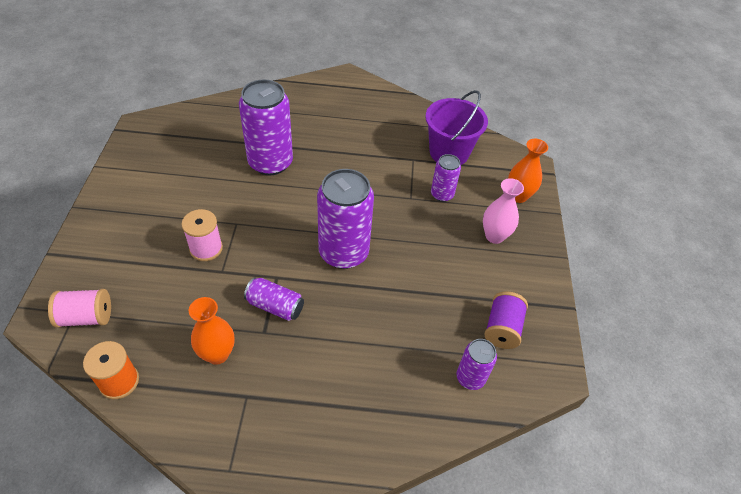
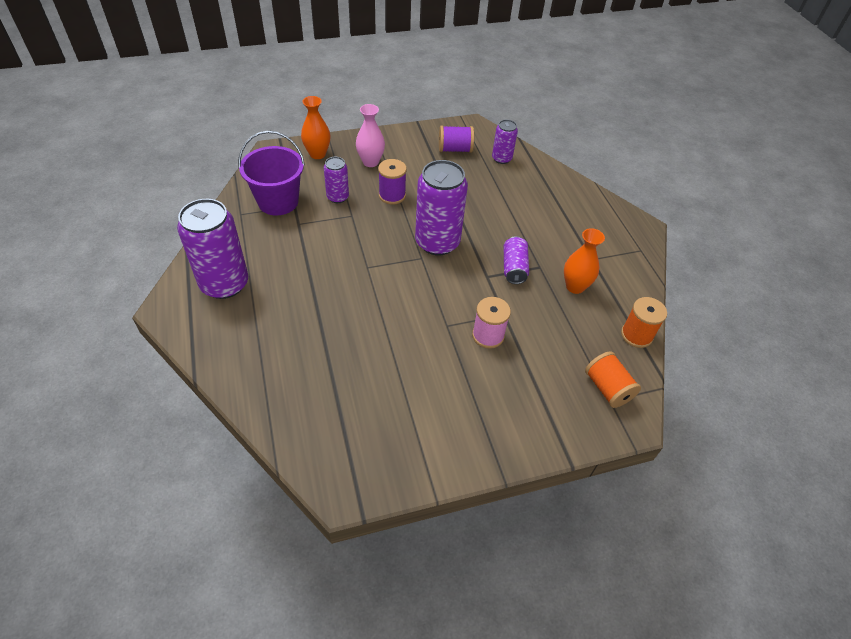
camera: 110 degrees left, 0 degrees up
(86, 317) = (607, 388): pink spool -> orange spool
(270, 162) = (352, 329): purple can -> purple can (224, 284)
(430, 238) = (392, 195): none -> purple spool

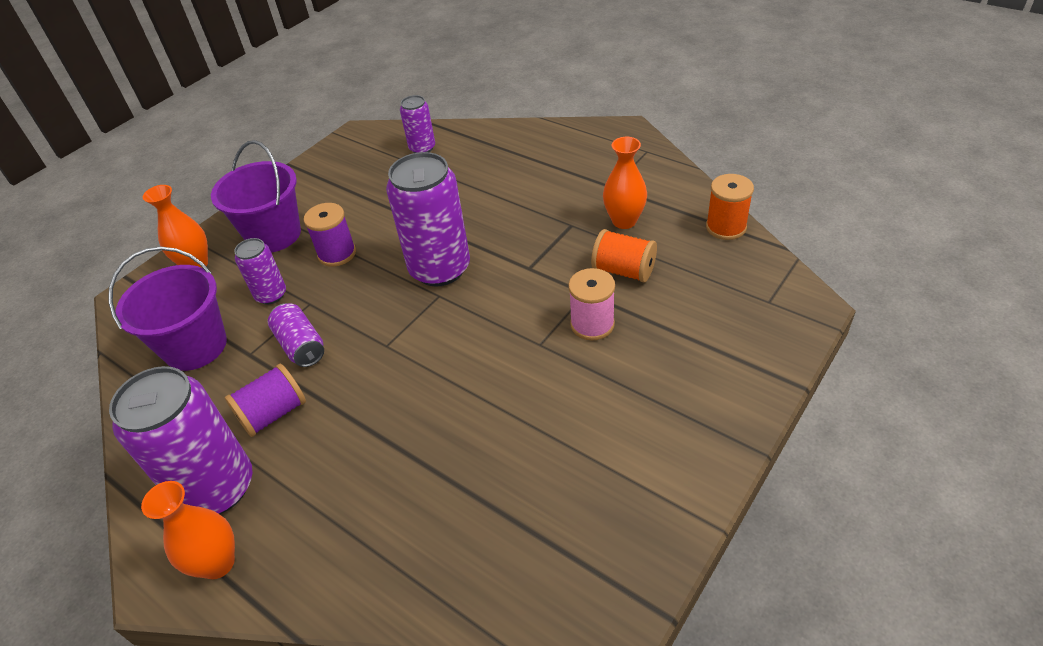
camera: 30 degrees left, 5 degrees down
(194, 321) = (218, 563): none -> orange vase
(370, 162) = (274, 235): pink vase -> purple bucket
(455, 149) = (361, 167): purple spool -> purple spool (273, 413)
(514, 268) = (547, 242): purple can -> purple can (301, 345)
(607, 388) = (755, 292): orange spool -> orange spool (623, 271)

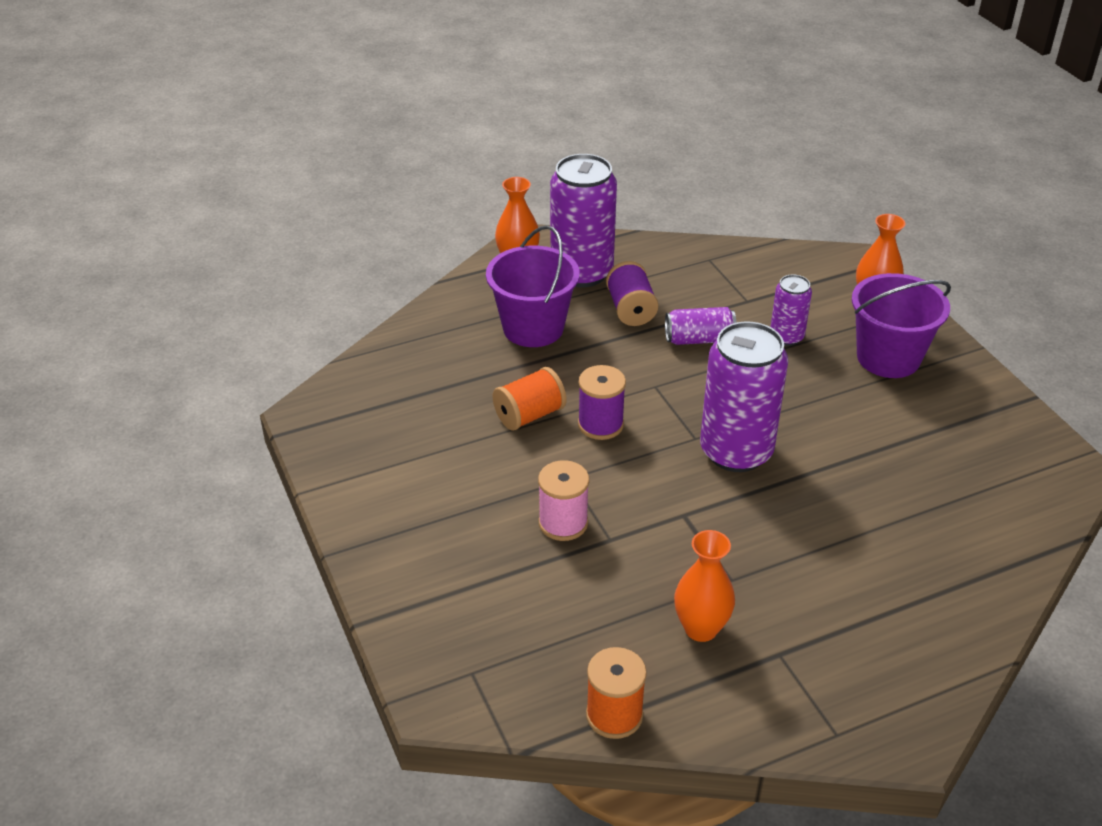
camera: 115 degrees right, 5 degrees down
(195, 346) = (749, 285): purple bucket -> purple bucket (533, 328)
(337, 254) = (820, 391): purple spool -> purple spool (600, 424)
(422, 148) = (998, 516): purple can -> none
(623, 271) = (617, 584): orange spool -> orange spool (529, 415)

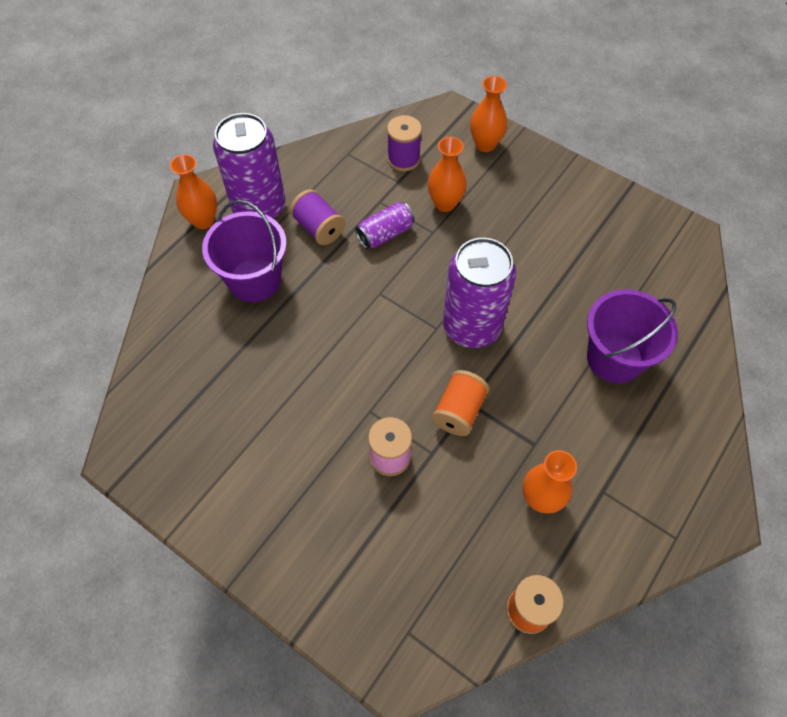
camera: 30 degrees left, 20 degrees up
(529, 415) = (303, 367): orange spool -> orange spool (459, 411)
(600, 424) = (362, 349): purple spool -> purple spool (403, 159)
(786, 337) = (445, 203): purple can -> orange vase
(888, 358) = (523, 191): purple bucket -> purple bucket (614, 358)

